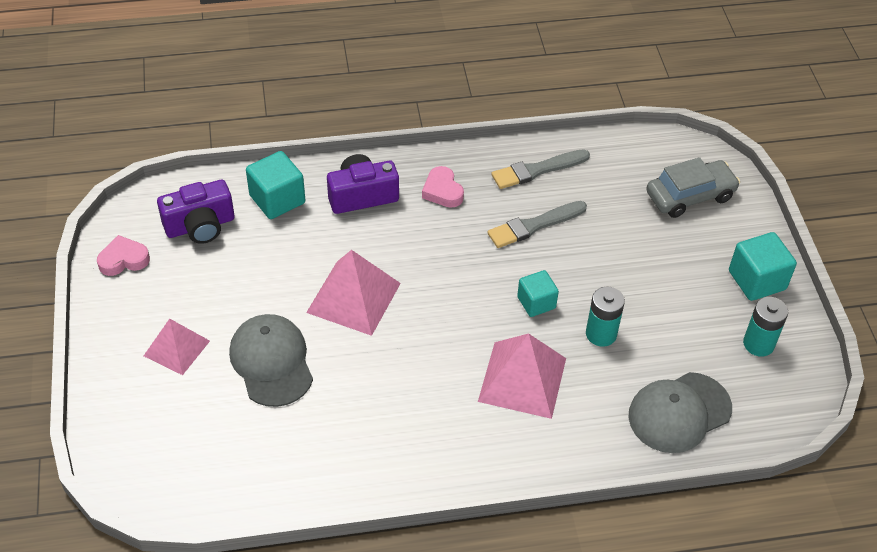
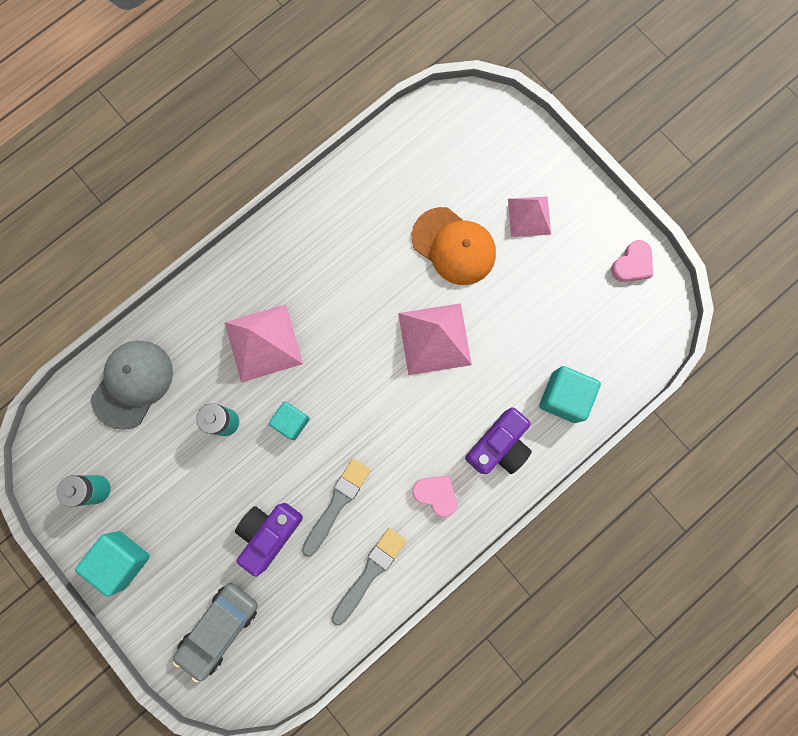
camera: 150 degrees right, 30 degrees up
(200, 226) = (602, 332): purple camera -> purple camera (269, 533)
(271, 362) = (454, 246): grey cap -> orange cap

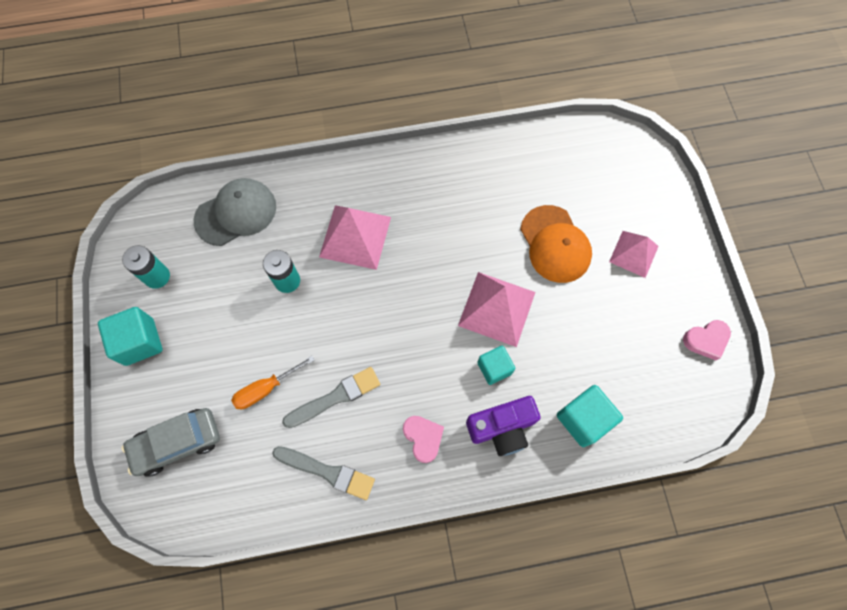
camera: 30 degrees right, 10 degrees down
(269, 533) = (266, 388): purple camera -> orange screwdriver
(291, 422) = (339, 310): turquoise cube -> turquoise cube (494, 368)
(369, 573) = (327, 472): grey brush -> grey brush turned 45 degrees clockwise

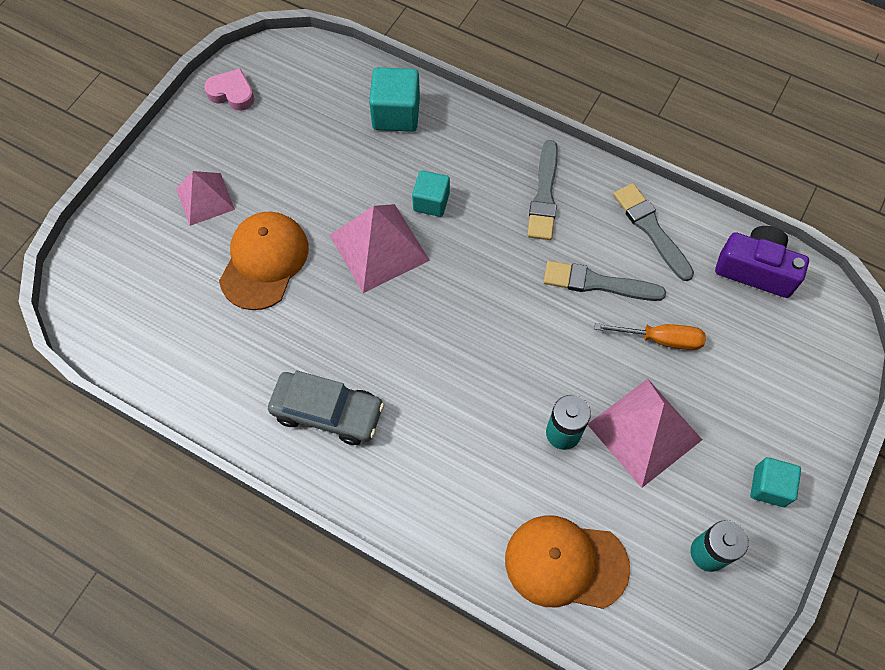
camera: 140 degrees left, 5 degrees down
(139, 342) = (769, 486): turquoise cube -> turquoise cube, size x0.67
(177, 443) = (781, 352): grey car -> grey car (328, 412)
(236, 213) = (565, 563): grey cap -> orange cap
(355, 236) = (453, 426): pink pyramid -> pink pyramid (644, 432)
(423, 438) = (544, 195): pink heart -> grey brush
(502, 428) = (469, 155): purple camera -> purple camera (755, 270)

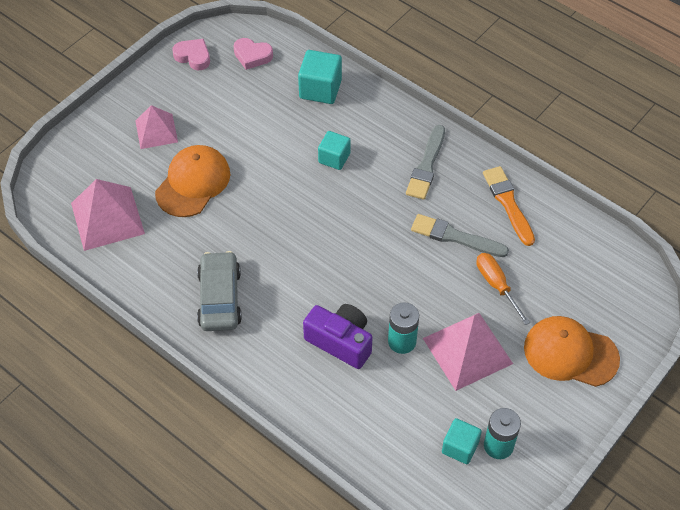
camera: 10 degrees right, 10 degrees down
(304, 82) = (252, 56): none -> pink heart
(328, 412) = (219, 298): grey car -> grey car turned 120 degrees counterclockwise
(379, 247) = (285, 185): pink pyramid -> pink pyramid (107, 218)
(565, 563) = (382, 434): orange cap -> orange cap (570, 353)
(651, 229) = (508, 203): grey brush -> orange brush
(660, 339) = (496, 285): orange screwdriver -> orange screwdriver turned 135 degrees counterclockwise
(755, 270) = (587, 245): purple camera -> purple camera (340, 342)
(769, 486) = (559, 406): turquoise cube -> turquoise cube (460, 447)

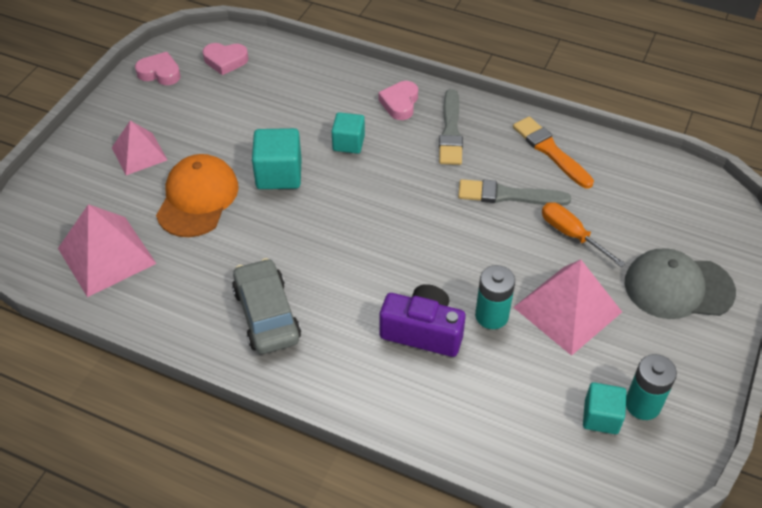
camera: 15 degrees left, 5 degrees down
(320, 89) = (310, 79): turquoise cube -> turquoise cube (279, 174)
(391, 129) = (400, 103): none -> pink heart
(570, 353) = (678, 287): orange cap -> grey cap

